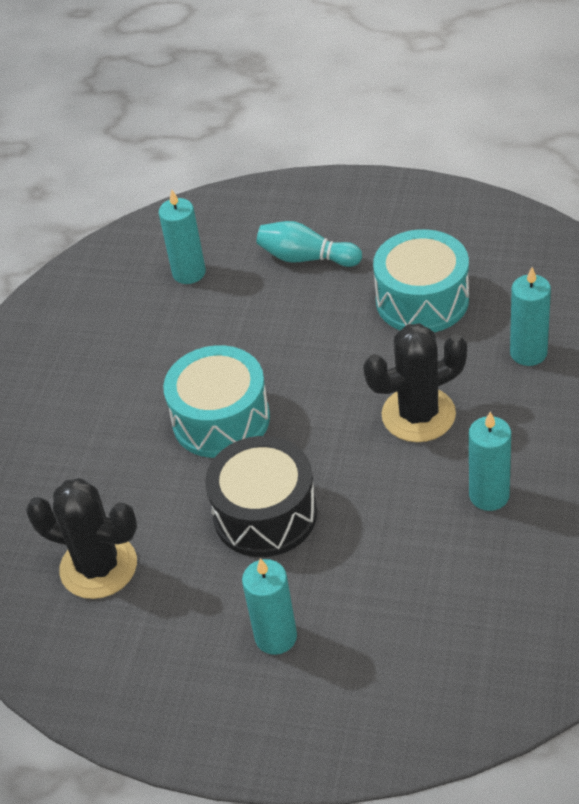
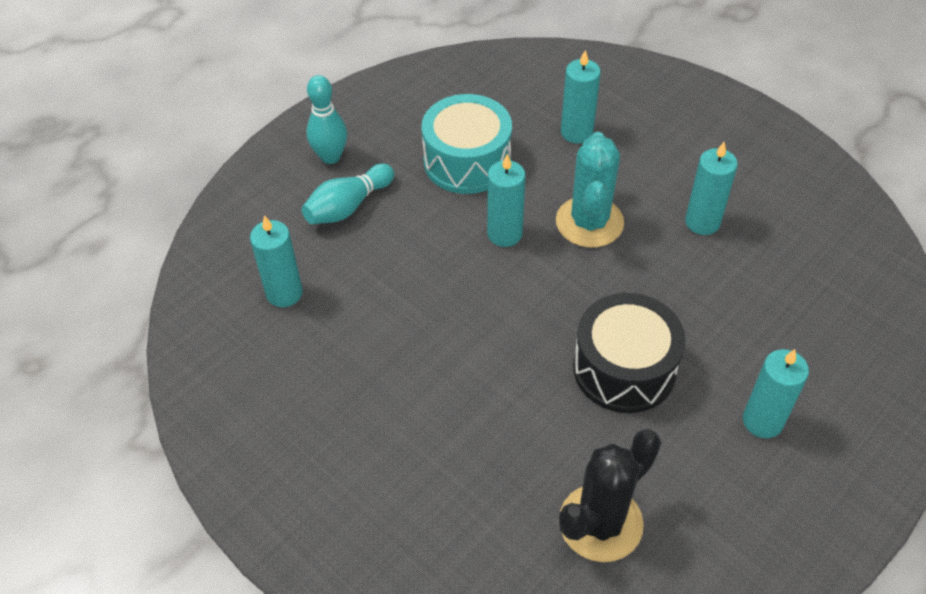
camera: 65 degrees left, 5 degrees up
(221, 419) = (491, 351): turquoise drum -> none
(352, 218) = (330, 157): none -> turquoise bowling pin
(356, 366) = (504, 234): none -> turquoise candle
(418, 415) = (589, 222): black cactus -> turquoise cactus

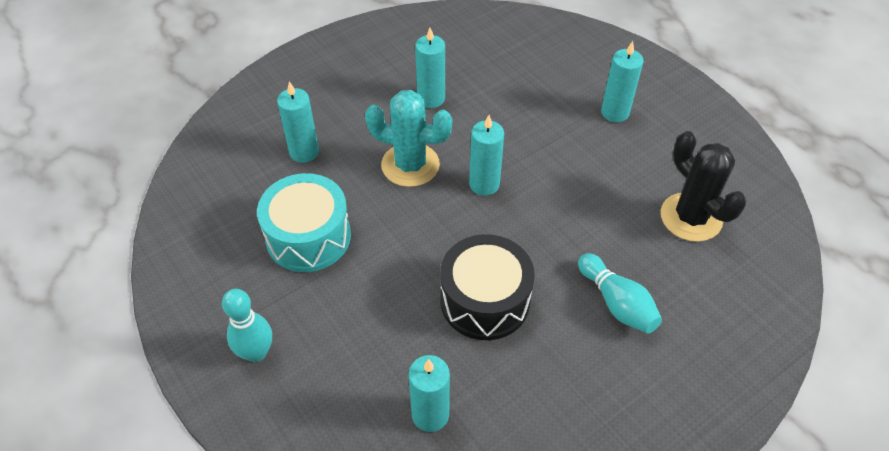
camera: 80 degrees left, 0 degrees up
(348, 206) = (332, 344): turquoise bowling pin -> turquoise bowling pin (617, 303)
(504, 234) = (406, 224): turquoise candle -> turquoise candle (484, 184)
(624, 368) = (560, 175): black drum -> black drum (485, 300)

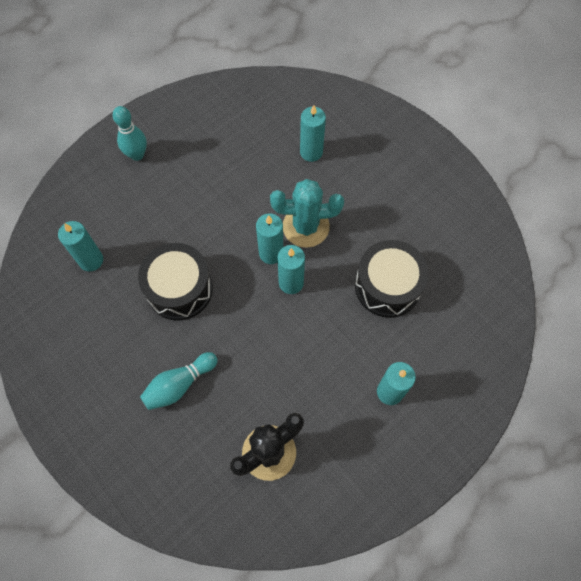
camera: 85 degrees right, 15 degrees up
(308, 237) = (230, 168): turquoise drum -> none
(410, 165) = (306, 227): turquoise cactus -> turquoise cactus turned 75 degrees clockwise
(431, 98) = (383, 235): turquoise candle -> turquoise candle (271, 253)
(494, 102) = (387, 286): none -> black drum

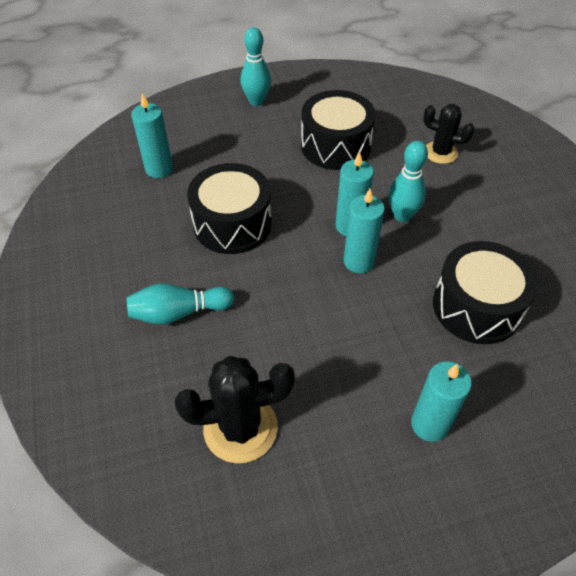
camera: 25 degrees right, 15 degrees down
(225, 177) = (335, 146): none -> black drum
(306, 227) = (402, 215): turquoise cactus -> turquoise bowling pin
(311, 152) = (440, 152): turquoise candle -> black cactus

